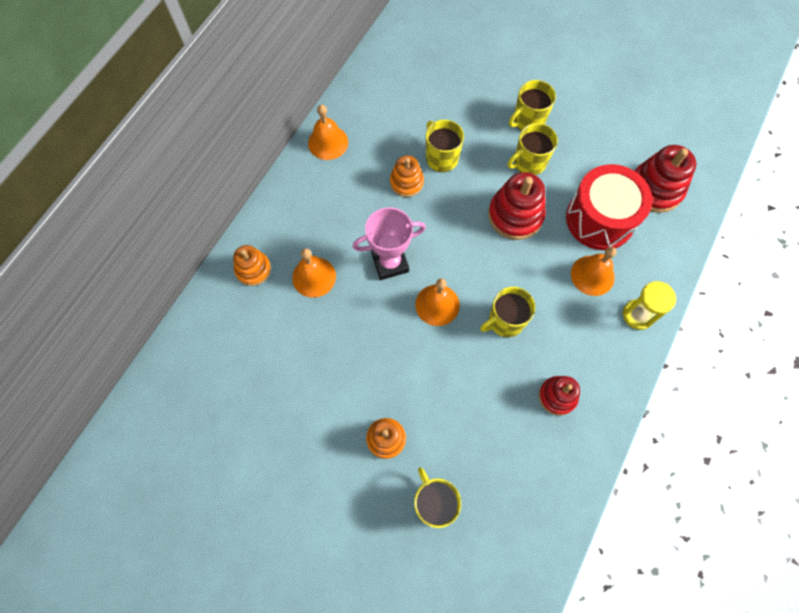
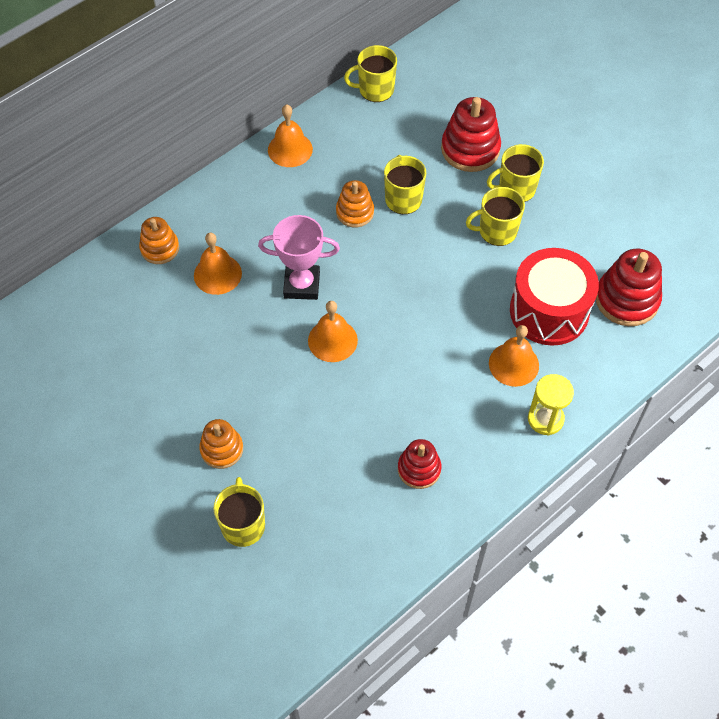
camera: 20 degrees right, 10 degrees down
(505, 321) = (397, 379): yellow mug -> yellow mug (375, 89)
(515, 215) = (457, 279): red stacking toy -> red stacking toy (470, 149)

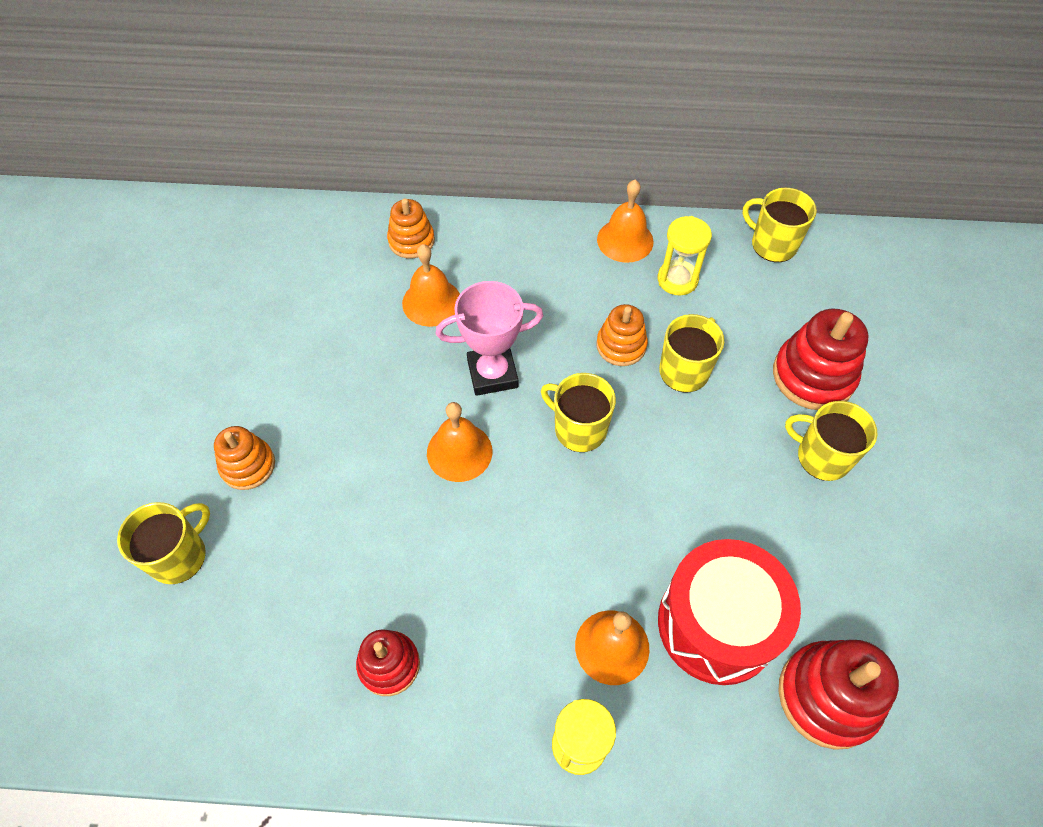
camera: 45 degrees right, 0 degrees up
(302, 285) = (492, 374): pink trophy -> pink trophy turned 60 degrees counterclockwise
(345, 150) = (677, 279): none -> yellow hourglass
(497, 231) = (750, 484): yellow mug -> yellow mug (579, 429)

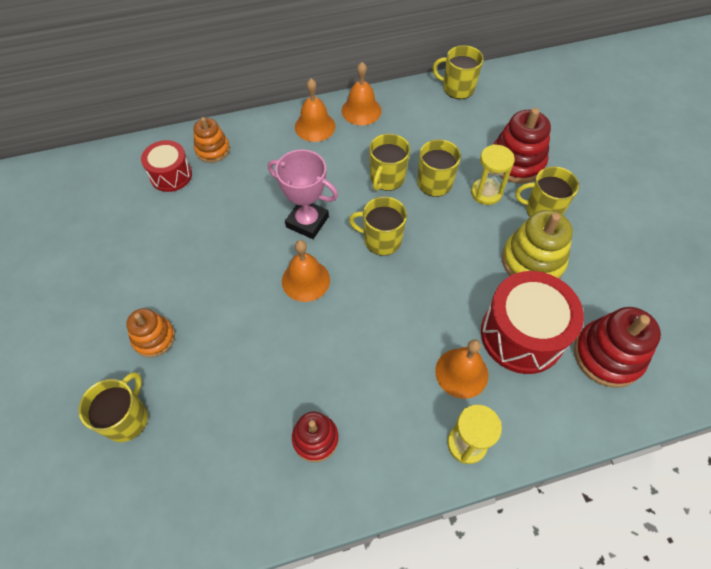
camera: 20 degrees left, 0 degrees up
(348, 260) = (171, 175): none -> red drum
(431, 302) = (244, 187): orange bell -> orange bell (315, 126)
(492, 374) = (307, 222): pink trophy -> pink trophy turned 60 degrees clockwise
(621, 345) = (387, 178): orange stacking toy -> yellow mug
(677, 279) = (406, 126): yellow hourglass -> yellow hourglass (486, 193)
(776, 525) = (532, 261): none -> yellow stacking toy

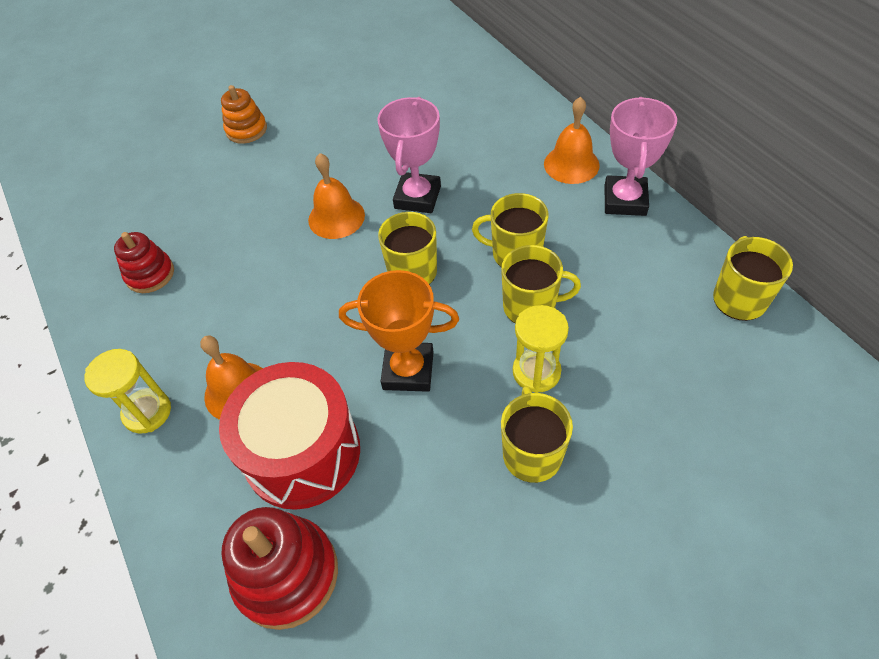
camera: 80 degrees right, 5 degrees down
(127, 418) = (165, 140): yellow mug -> none
(171, 175) = (442, 77): red drum -> none
(212, 150) = (491, 94): orange stacking toy -> none
(361, 110) = (625, 200): orange bell -> pink trophy
(469, 260) = (408, 370): none -> orange trophy
(516, 162) = (617, 403): red stacking toy -> none
(532, 261) = (429, 451): yellow stacking toy -> none

